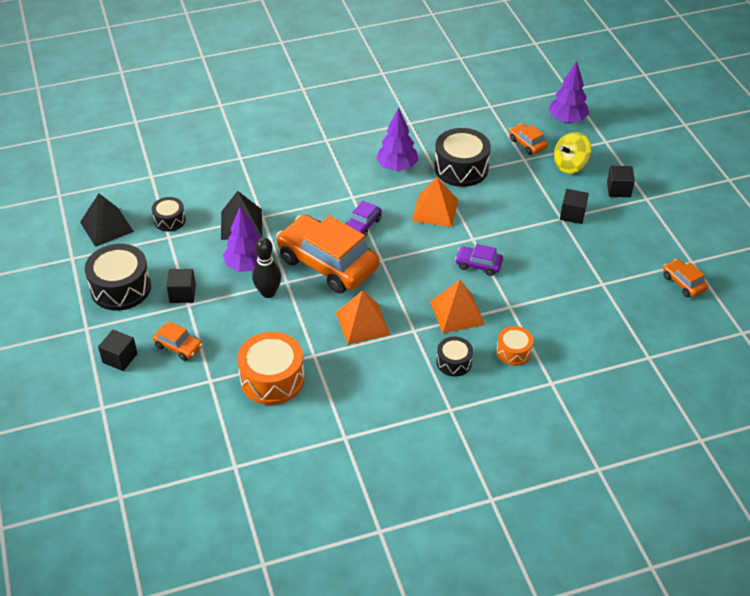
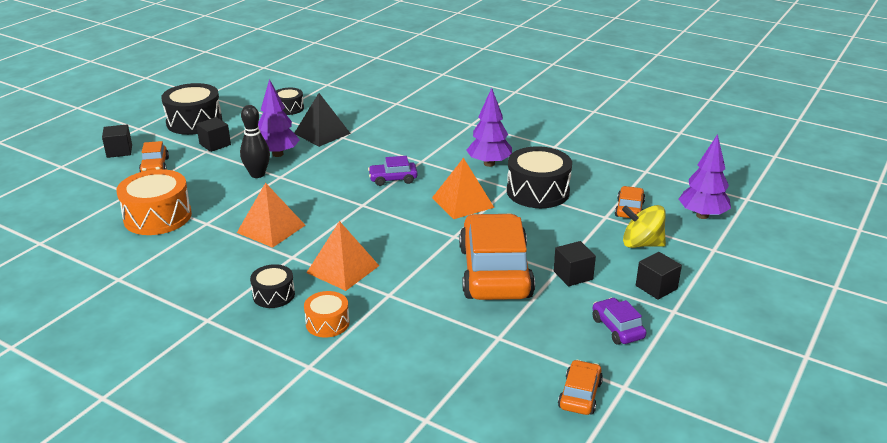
camera: 50 degrees right, 15 degrees down
(106, 227) = (252, 92): black pyramid -> none
(328, 263) = (325, 184): orange car -> orange car (495, 272)
(478, 265) = (423, 253): purple car -> purple car (617, 328)

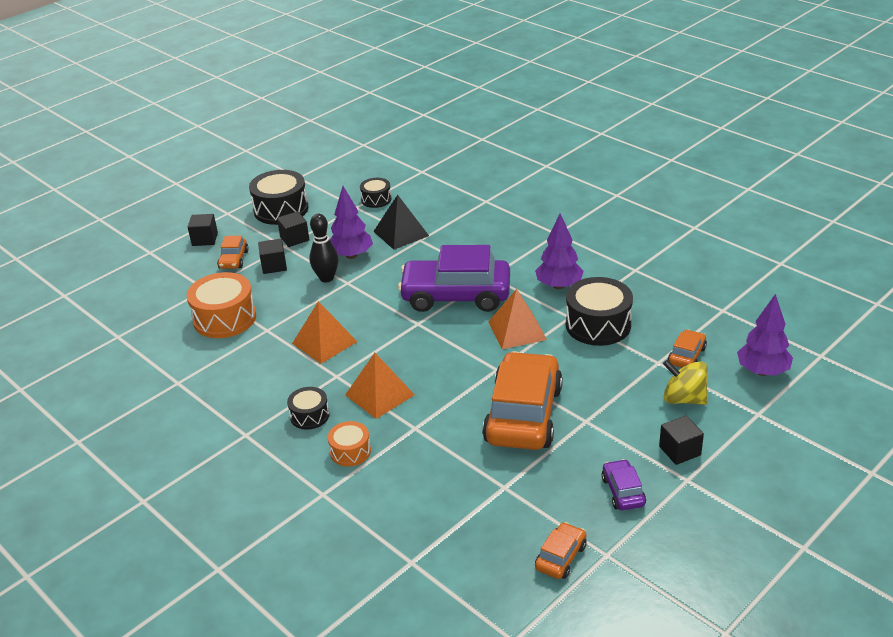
camera: 15 degrees right, 5 degrees up
(393, 179) = (456, 295): purple car -> purple car, size x2.25
(573, 275) = (600, 427): black cube -> black cube (274, 266)

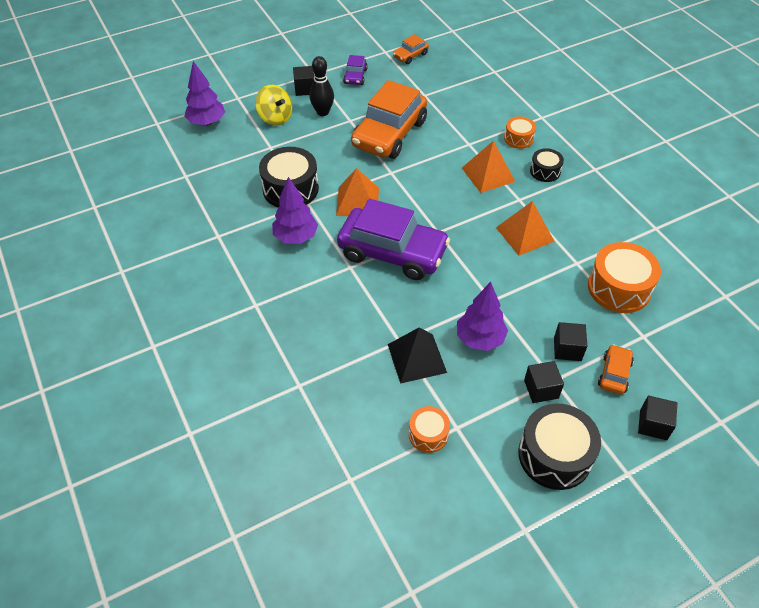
camera: 165 degrees left, 15 degrees up
(326, 278) = (512, 312): black bowling pin -> black bowling pin (323, 112)
(376, 199) = (428, 434): black drum -> orange drum
(686, 356) = (246, 146): orange car -> none

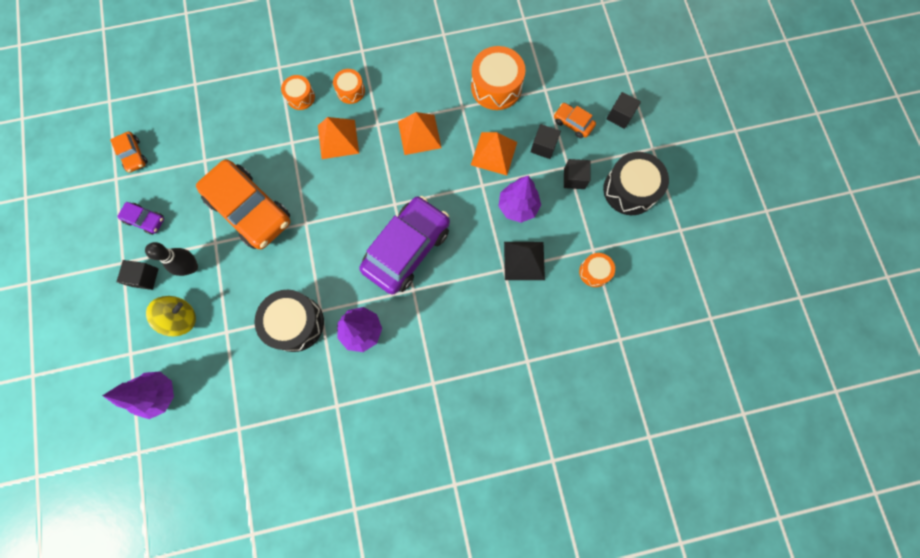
camera: 75 degrees left, 25 degrees up
(357, 201) = (334, 263): orange pyramid -> orange pyramid (494, 153)
(545, 171) = (350, 91): black drum -> orange drum

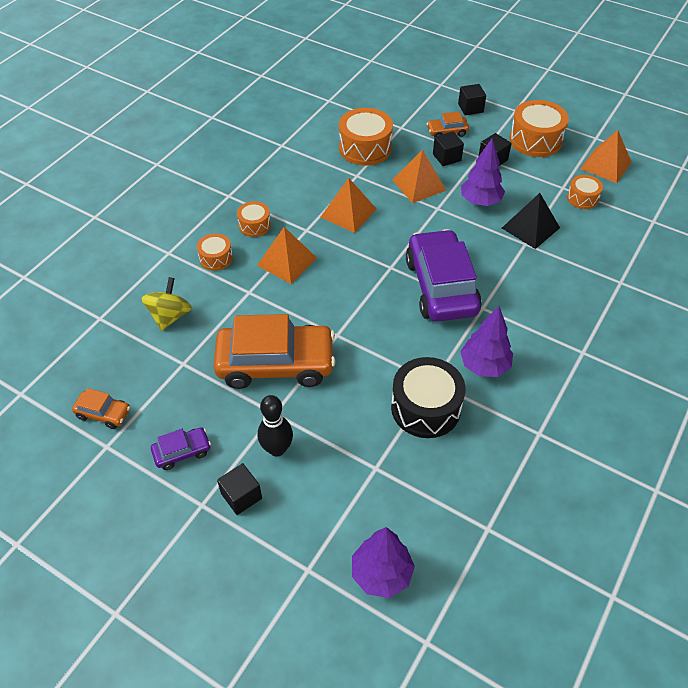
camera: 45 degrees left, 25 degrees down
(181, 318) = (320, 495): yellow spinning top -> yellow spinning top (170, 316)
(630, 190) = (535, 140): black drum -> orange drum
(652, 260) = (605, 165): none -> orange pyramid

